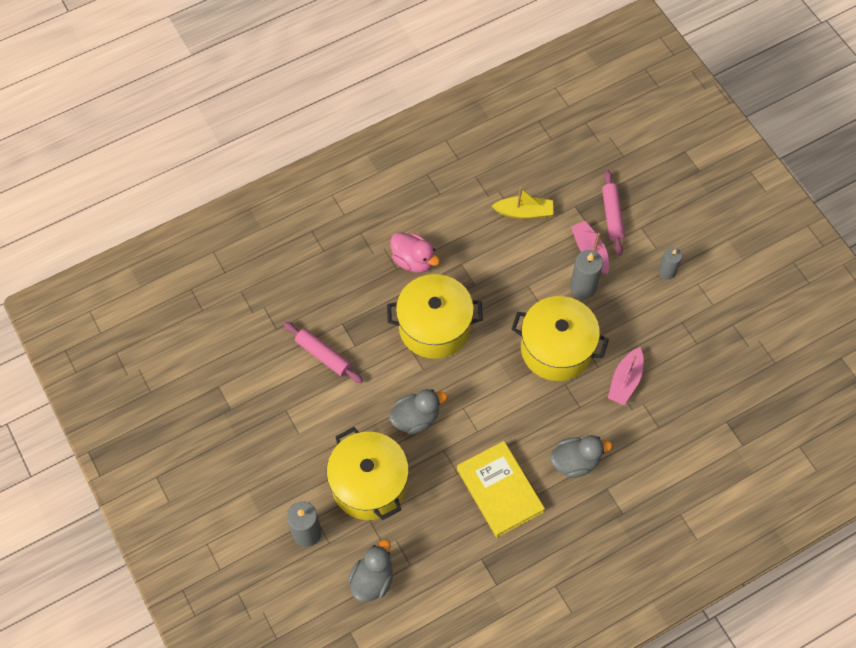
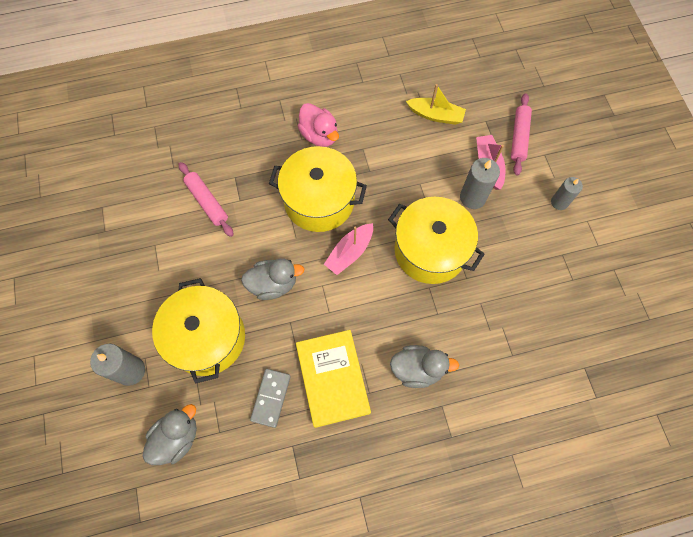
camera: 15 degrees right, 5 degrees up
(448, 522) = (271, 398): none -> grey domino
(625, 381) = (490, 299): pink boat -> pink boat (349, 252)

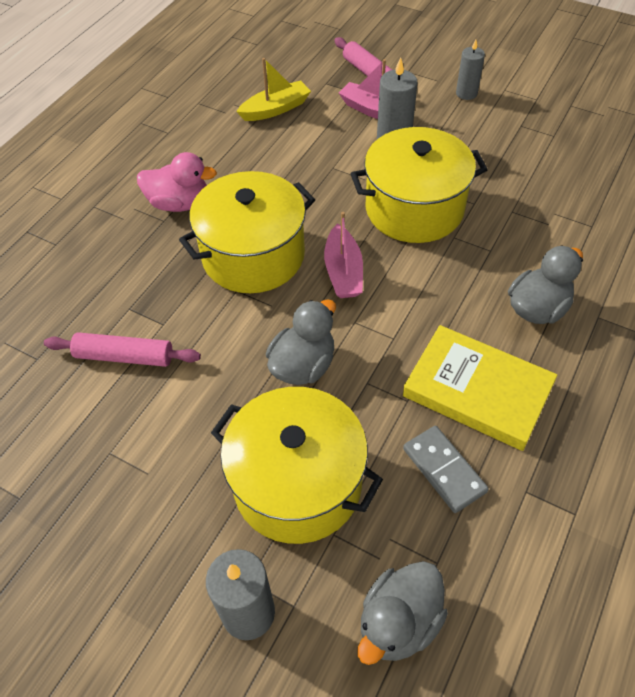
camera: 45 degrees left, 15 degrees down
(177, 437) = (399, 622): grey duck -> grey duck turned 135 degrees counterclockwise

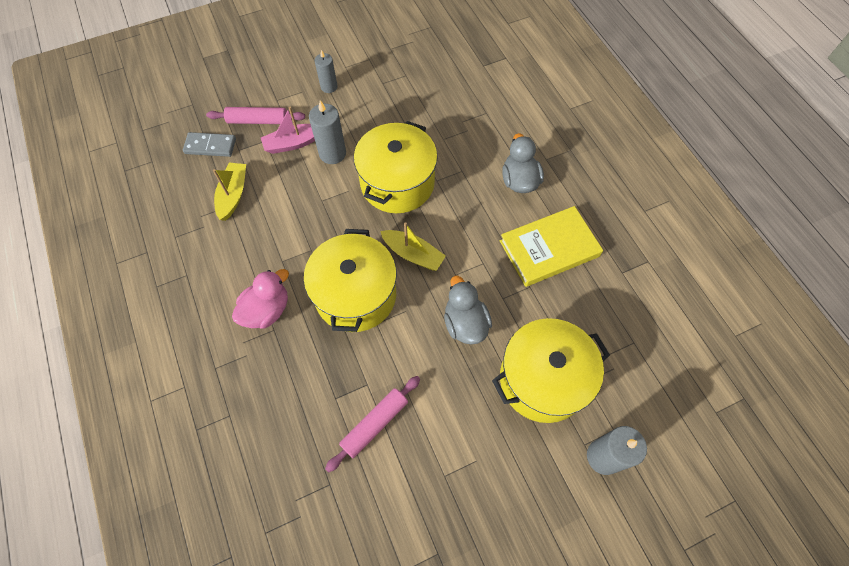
camera: 55 degrees left, 10 degrees up
(343, 272) = (413, 254): pink boat -> yellow boat
(399, 622) = (654, 383): grey duck -> none
(444, 470) = (585, 300): grey domino -> grey domino (210, 146)

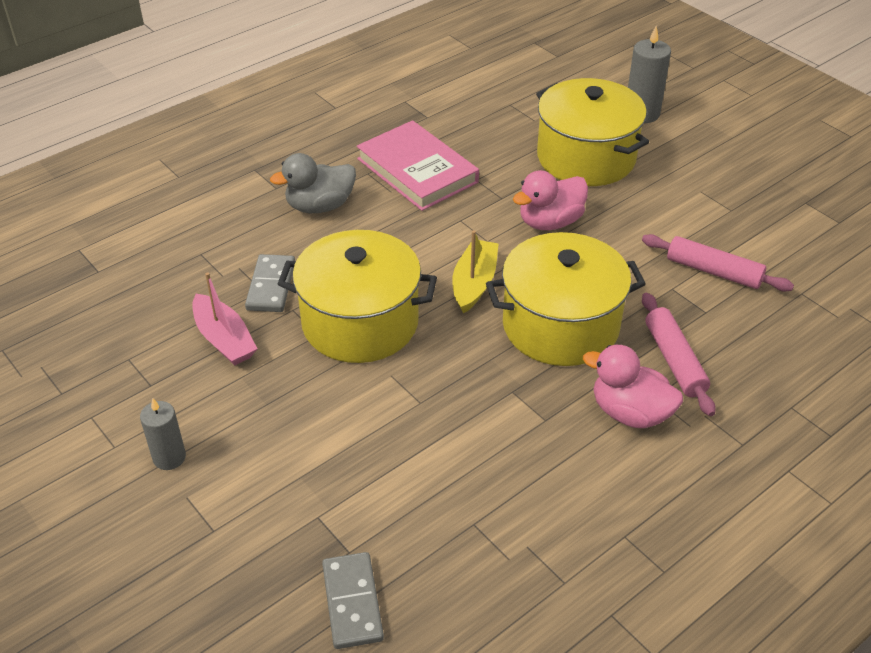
camera: 105 degrees left, 20 degrees down
(233, 195) = (450, 524): yellow boat -> none
(258, 121) = (273, 543): pink rolling pin -> pink rolling pin (674, 360)
(293, 143) = (314, 472): pink boat -> pink boat (224, 339)
(332, 153) = (323, 412): grey candle -> none
(445, 143) = (271, 286): none -> grey domino
(465, 323) = (550, 222): grey duck -> pink duck
(549, 249) = (417, 170): yellow book -> pink book

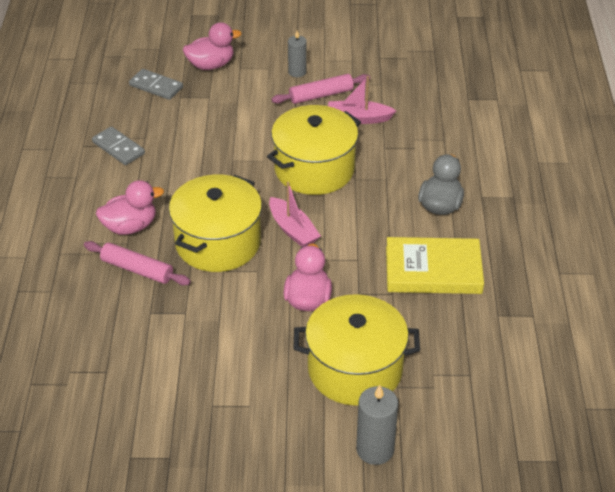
camera: 130 degrees right, 0 degrees up
(236, 572) = (211, 65): none -> pink duck
(271, 286) = (383, 152): grey domino -> grey domino (118, 148)
(417, 170) = (433, 270): pink book -> yellow book
(474, 283) = (293, 230): yellow boat -> pink boat
(713, 271) = (173, 344): pink rolling pin -> pink rolling pin (321, 95)

